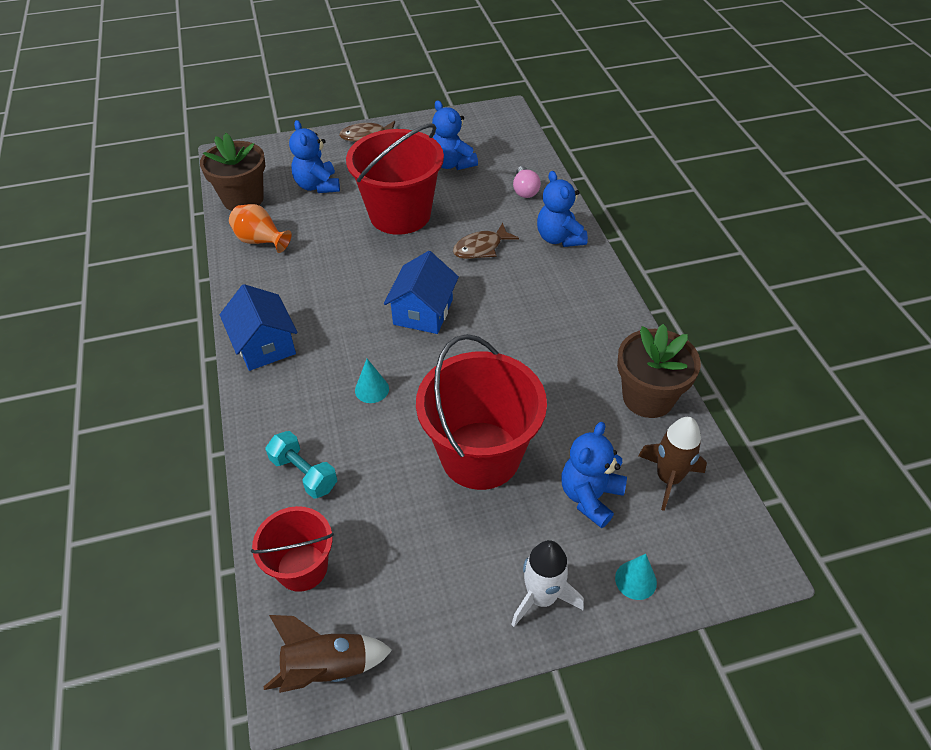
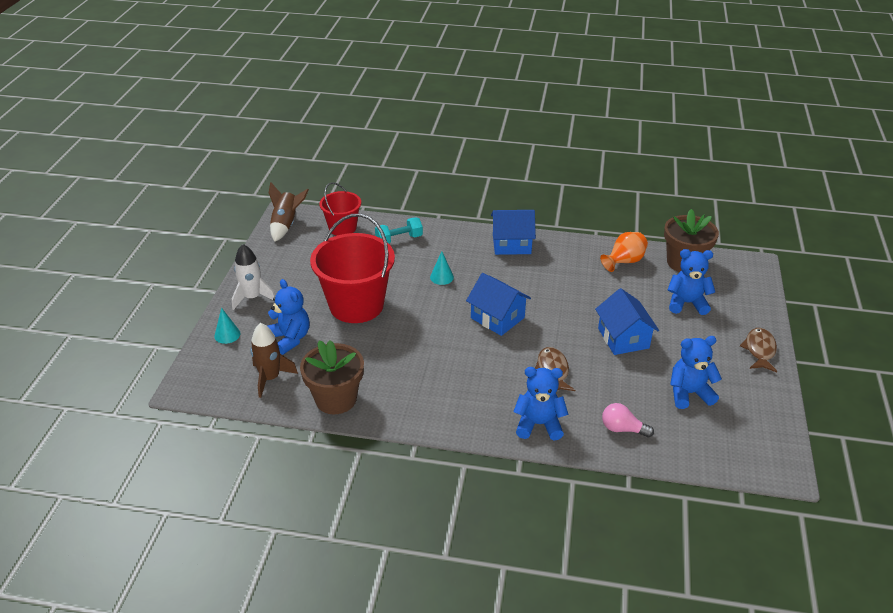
camera: 115 degrees right, 10 degrees down
(400, 214) = (623, 338): red bucket -> blue house

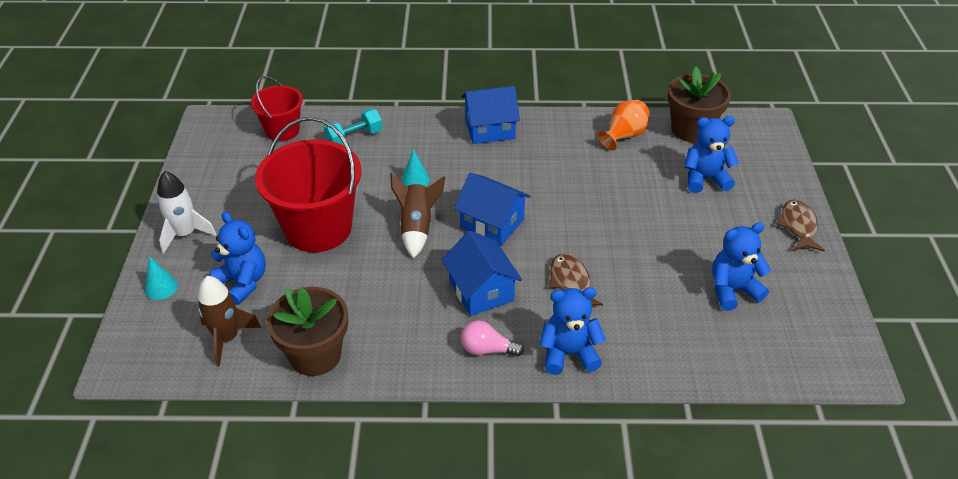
camera: 10 degrees left, 5 degrees up
(286, 225) = (211, 134): brown rocket -> brown rocket (417, 228)
(622, 429) = (667, 345): pink light bulb -> pink light bulb (487, 349)
(623, 338) = (643, 231): blue house -> blue house (481, 291)

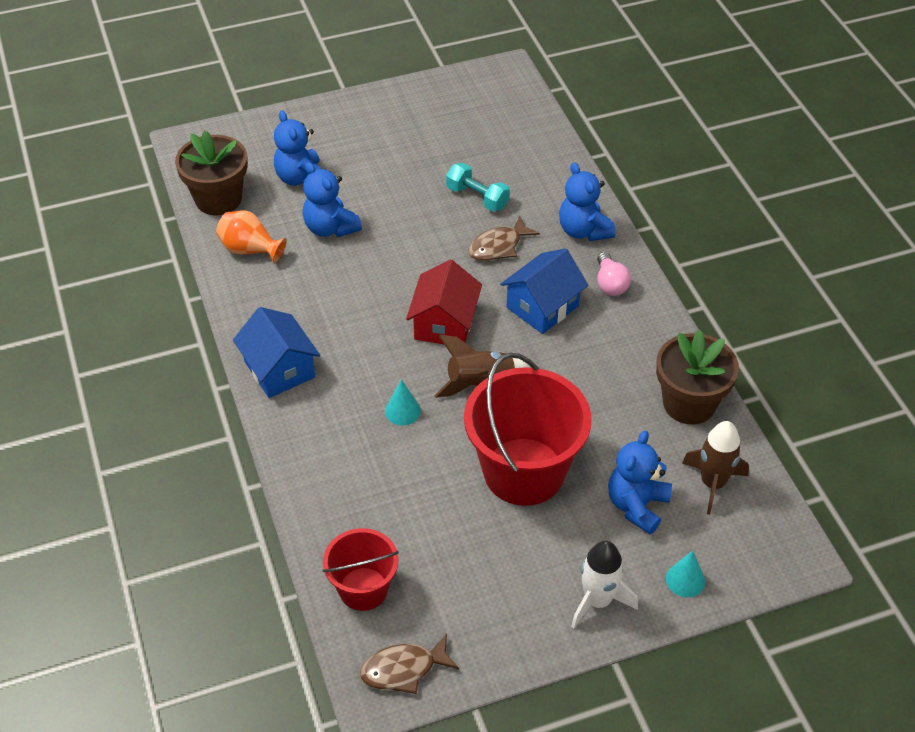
camera: 110 degrees left, 5 degrees up
(354, 138) = (348, 500): turquoise dumbbell -> turquoise dumbbell (477, 198)
(492, 223) = (444, 323): blue house -> red house
(732, 290) = (453, 143): blue teddy bear -> blue teddy bear (330, 228)
(798, 226) = (347, 112): brown fish -> brown fish (404, 669)

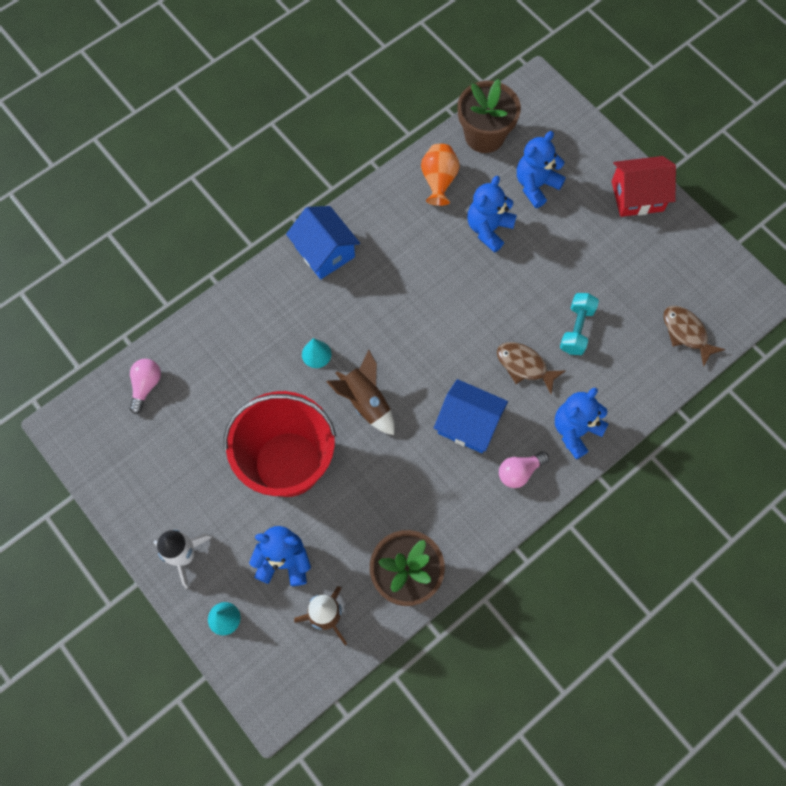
camera: 70 degrees right, 20 degrees up
(279, 369) = (325, 252): blue house -> blue house turned 75 degrees counterclockwise
(363, 589) = (146, 386): red bucket -> pink light bulb
(404, 669) = (88, 437): brown fish -> brown fish (686, 333)
(444, 323) = (418, 353): red house -> red house (637, 196)

